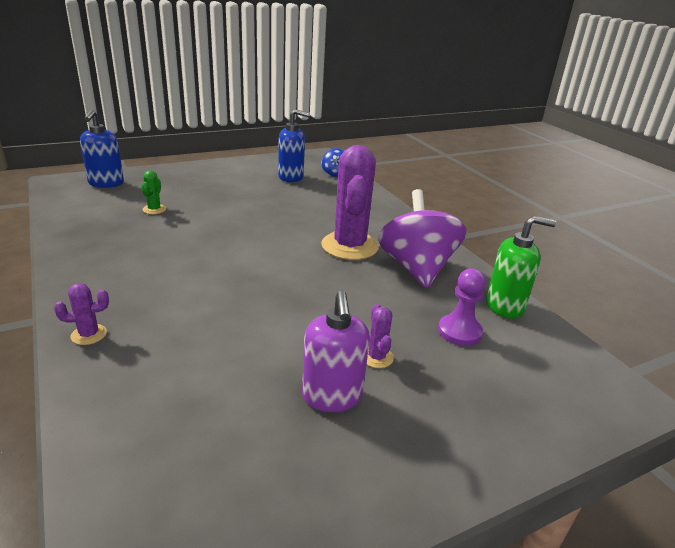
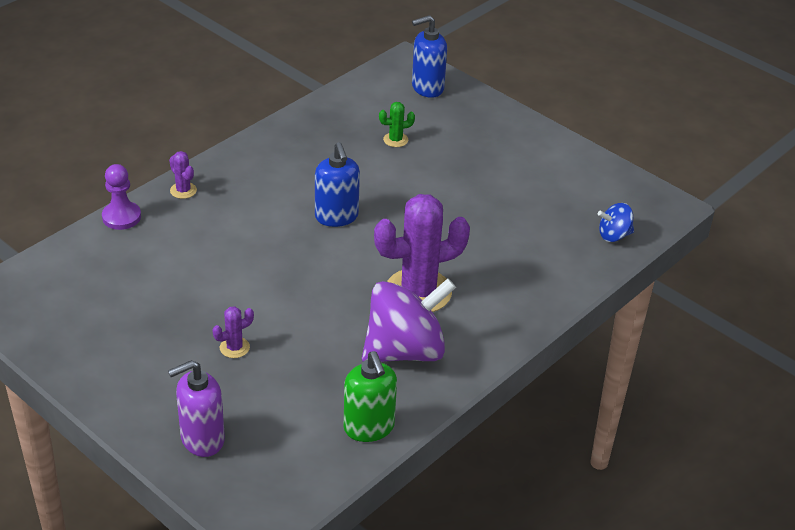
camera: 70 degrees right, 10 degrees up
(291, 177) = (565, 202): blue soap dispenser -> blue soap dispenser (336, 217)
(332, 397) = (174, 332): purple soap dispenser -> purple soap dispenser (202, 439)
(459, 332) = (301, 396): purple pawn -> purple pawn (121, 217)

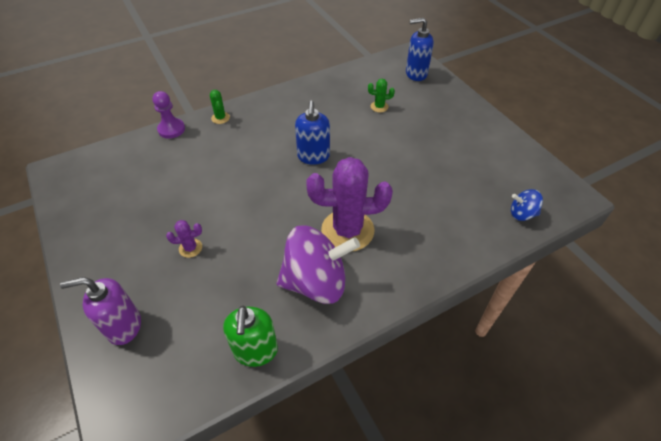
camera: 20 degrees right, 10 degrees up
(183, 190) = (220, 118): purple cactus -> green cactus

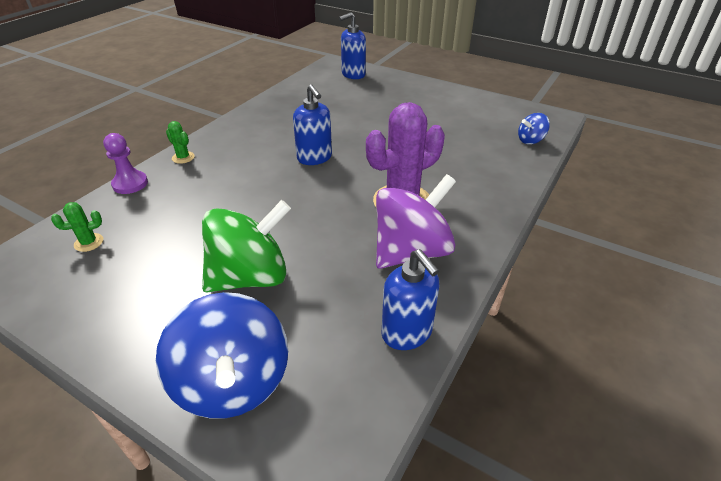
camera: 30 degrees left, 10 degrees down
(124, 326) = (233, 383): purple soap dispenser -> blue spinning top
(190, 248) = (250, 277): purple cactus -> green spinning top
(255, 351) = (407, 333): green soap dispenser -> blue soap dispenser
(379, 107) = (342, 105): green cactus -> green cactus (89, 242)

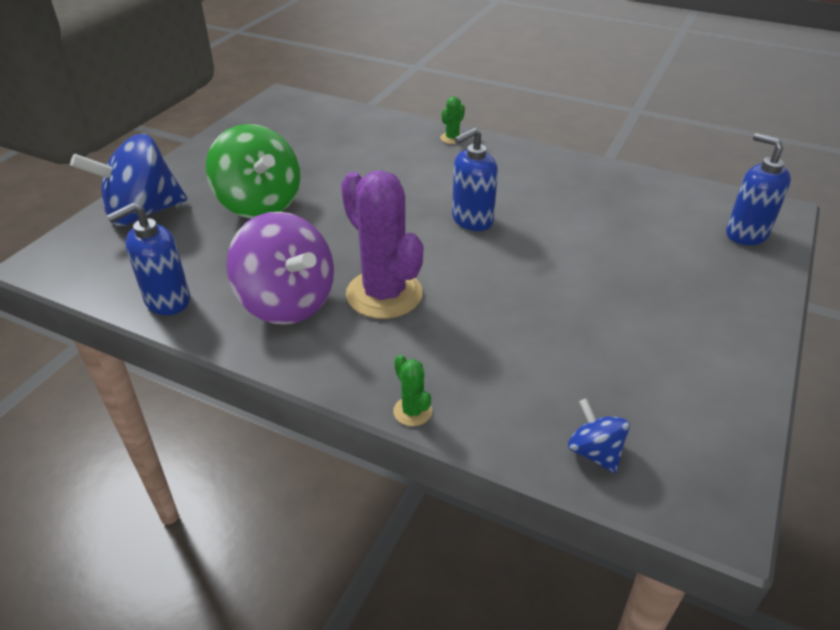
camera: 85 degrees right, 0 degrees up
(89, 242) = (312, 123): green cactus -> green cactus (412, 411)
(130, 184) = (399, 121): purple pawn -> none

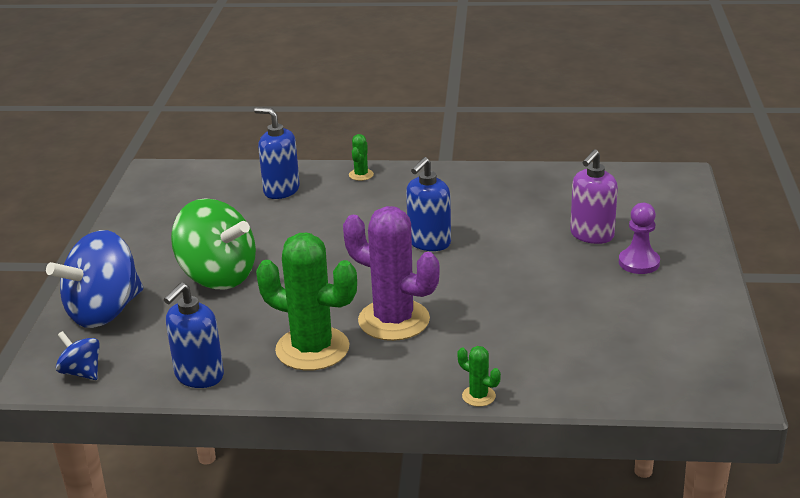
camera: 20 degrees left, 10 degrees down
(287, 303) = (312, 349): purple spinning top -> green cactus
(594, 452) = (631, 383): blue spinning top -> blue spinning top (81, 372)
(644, 254) = (591, 235): none -> purple soap dispenser
(681, 300) = (639, 263): none -> purple pawn
(746, 234) = (663, 200): blue soap dispenser -> blue soap dispenser (281, 190)

